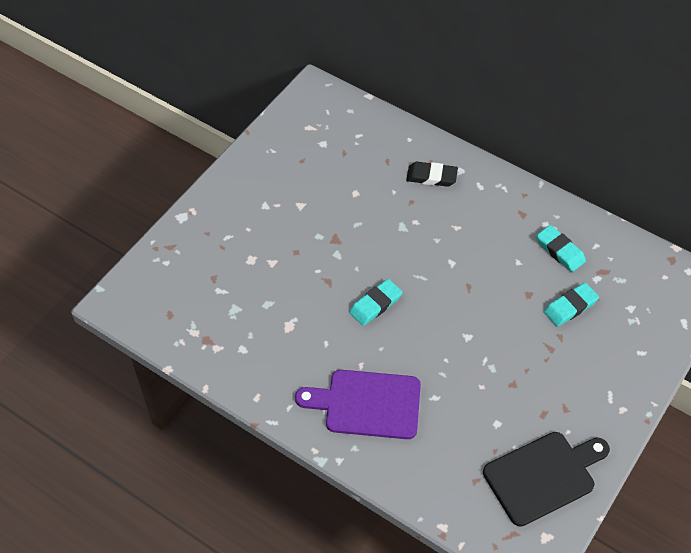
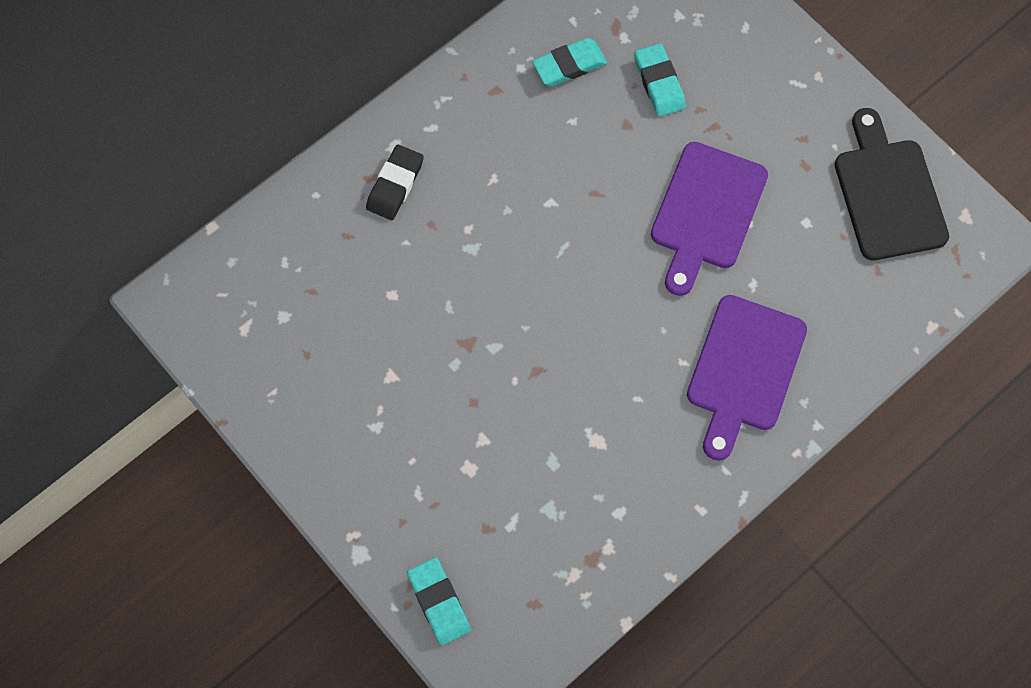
camera: 75 degrees left, 15 degrees up
(375, 304) = (592, 318): turquoise eraser -> turquoise eraser (439, 602)
(480, 356) = (706, 212): none -> purple cutting board

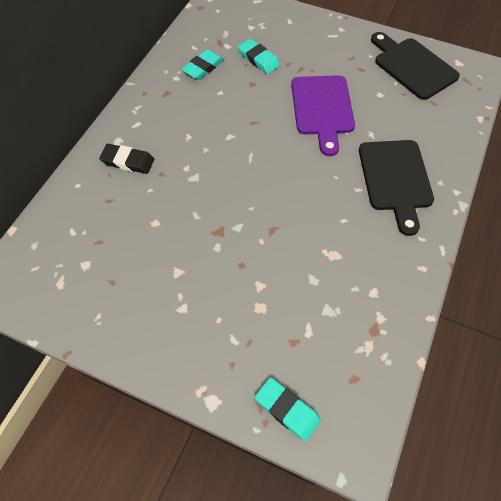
camera: 25 degrees left, 10 degrees down
(395, 185) = (128, 161): black eraser -> black eraser turned 75 degrees counterclockwise
(744, 369) = (395, 179): purple cutting board -> black cutting board

